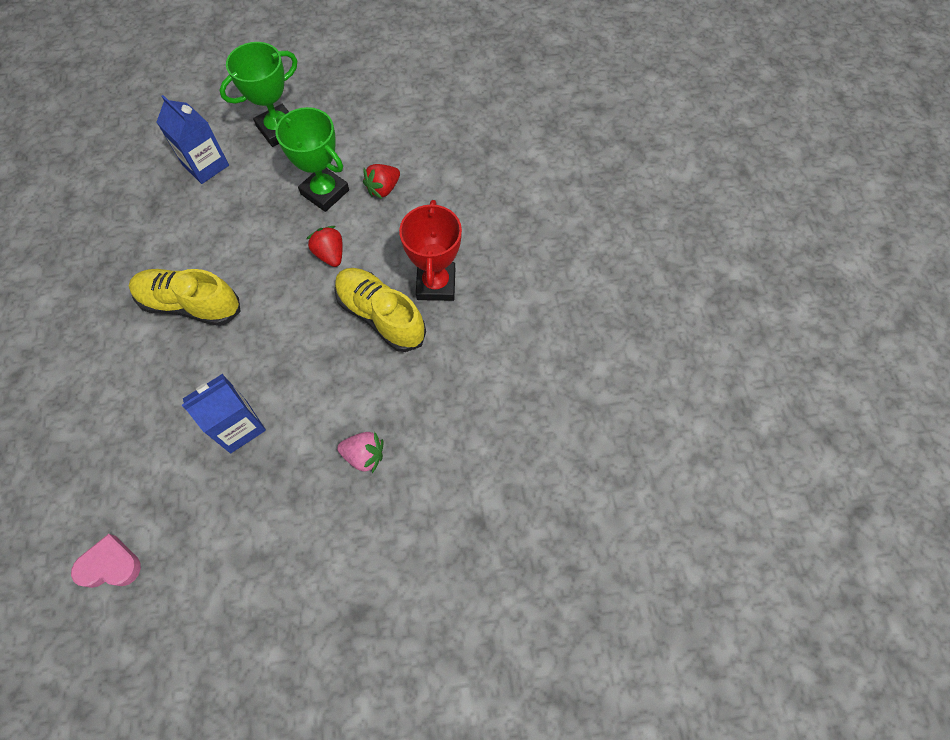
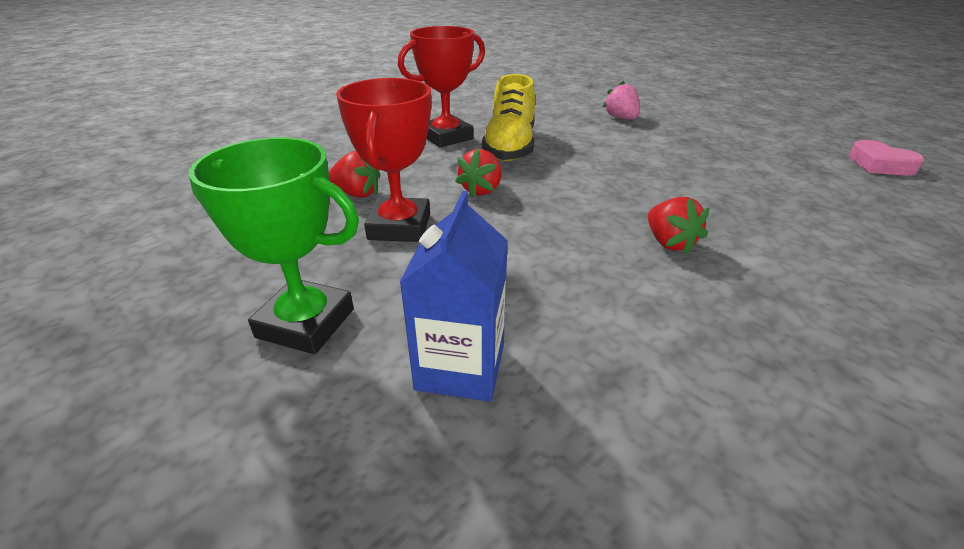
camera: 125 degrees left, 30 degrees down
(190, 304) = (669, 243): yellow shoe -> red strawberry
(238, 426) = (701, 163): blue carton -> none
(325, 192) = (399, 227): green trophy -> red trophy

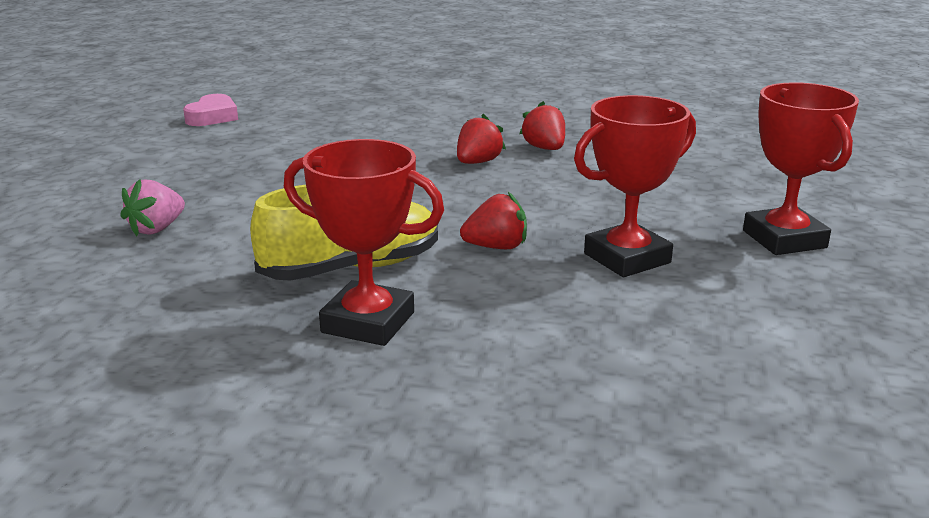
camera: 125 degrees left, 10 degrees down
(306, 323) = (784, 239): green trophy -> red trophy
(357, 194) = (612, 308): red strawberry -> red strawberry (545, 148)
(460, 367) = (715, 186): blue carton -> none

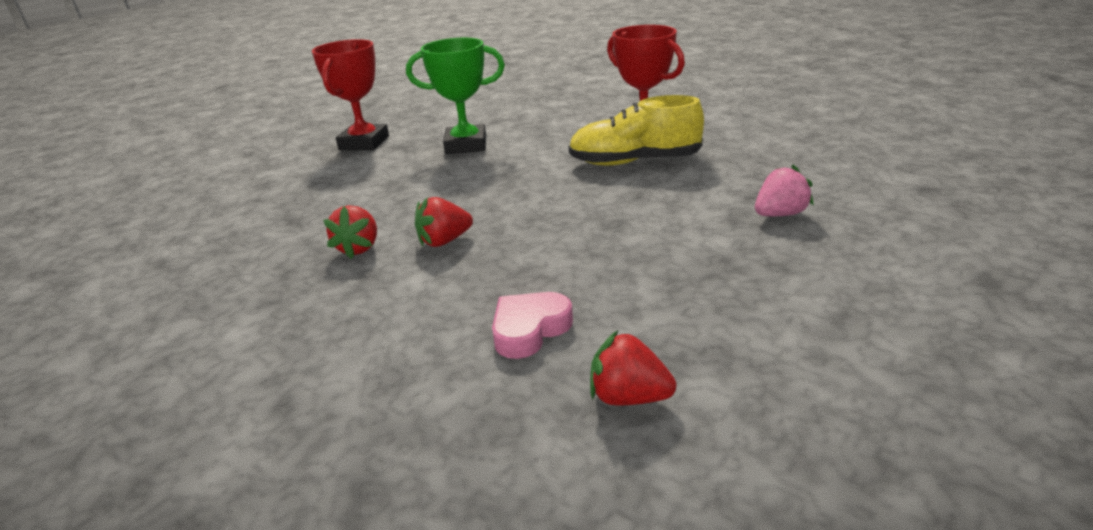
camera: 150 degrees left, 5 degrees up
(212, 117) = (720, 446): pink heart -> pink heart (529, 329)
(496, 247) = (530, 162): red strawberry -> red strawberry (628, 397)
(627, 258) = (466, 145): red trophy -> green trophy

